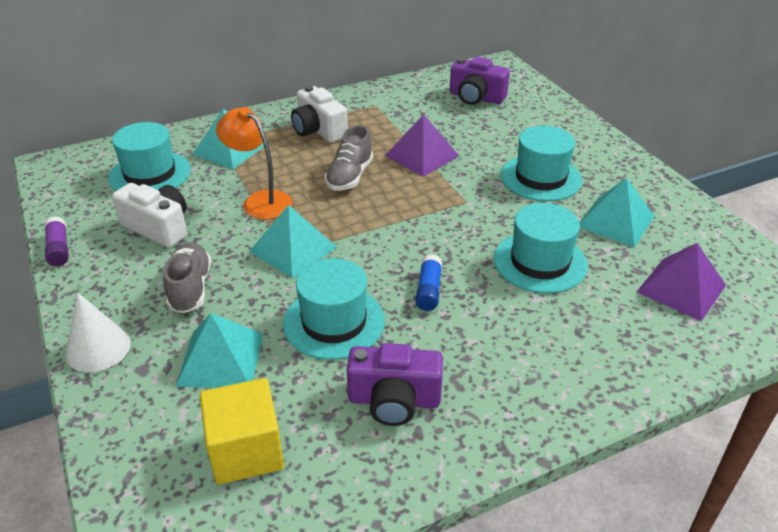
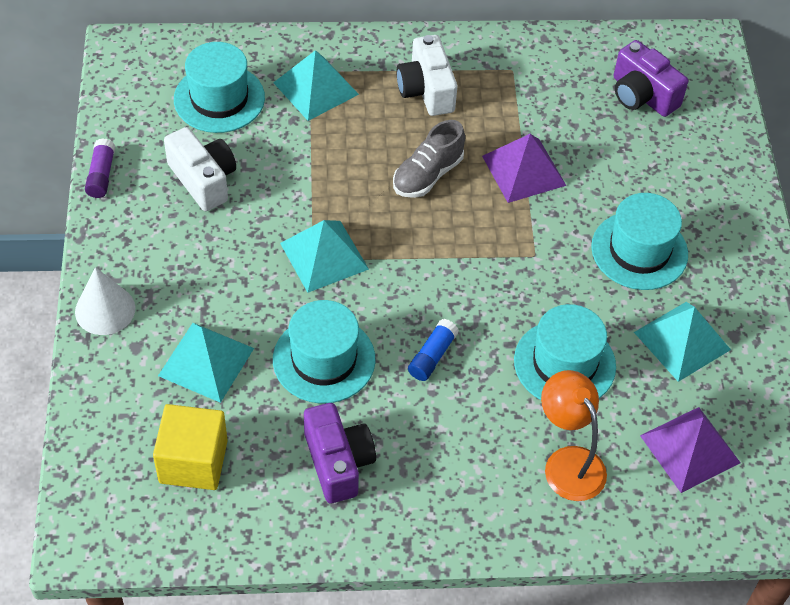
camera: 20 degrees right, 15 degrees up
(190, 288) = (207, 270): grey shoe -> none
(260, 201) = (317, 178): orange lamp -> orange lamp (568, 462)
(394, 400) = (338, 462): purple camera -> purple camera turned 135 degrees counterclockwise

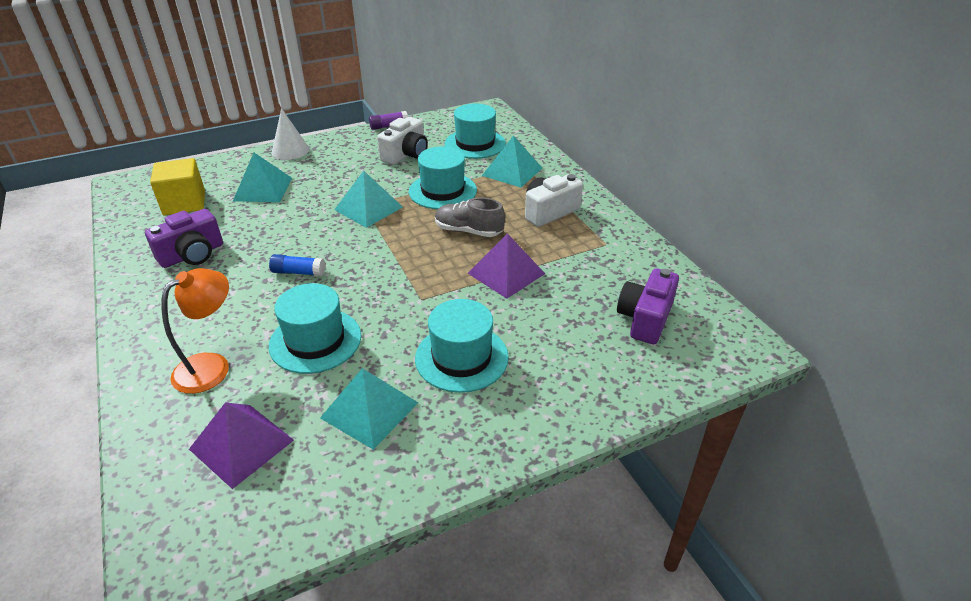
camera: 70 degrees right, 15 degrees down
(324, 359) = (279, 229): turquoise hat -> turquoise hat (442, 191)

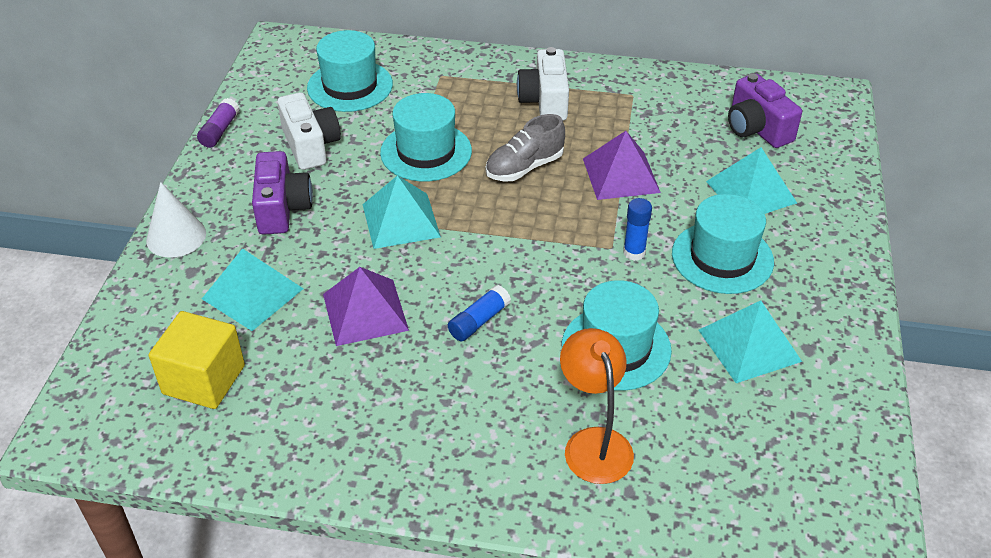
camera: 55 degrees left, 5 degrees up
(192, 255) = (349, 404): purple camera -> purple camera (282, 208)
(241, 444) = (734, 451): purple pyramid -> purple pyramid (365, 312)
(425, 311) = (634, 253): none -> blue glue stick
(512, 171) = (441, 88): turquoise pyramid -> turquoise pyramid (751, 192)

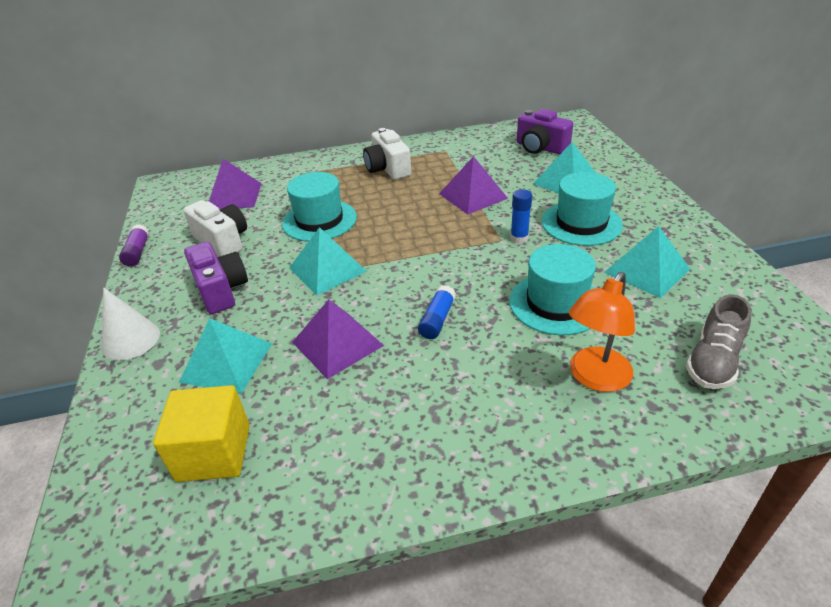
camera: 20 degrees left, 5 degrees down
(350, 86) = (234, 196): turquoise hat -> purple pyramid
(524, 167) = (400, 210): grey shoe -> grey shoe (713, 361)
(593, 443) = (595, 378): orange lamp -> orange lamp turned 105 degrees counterclockwise

